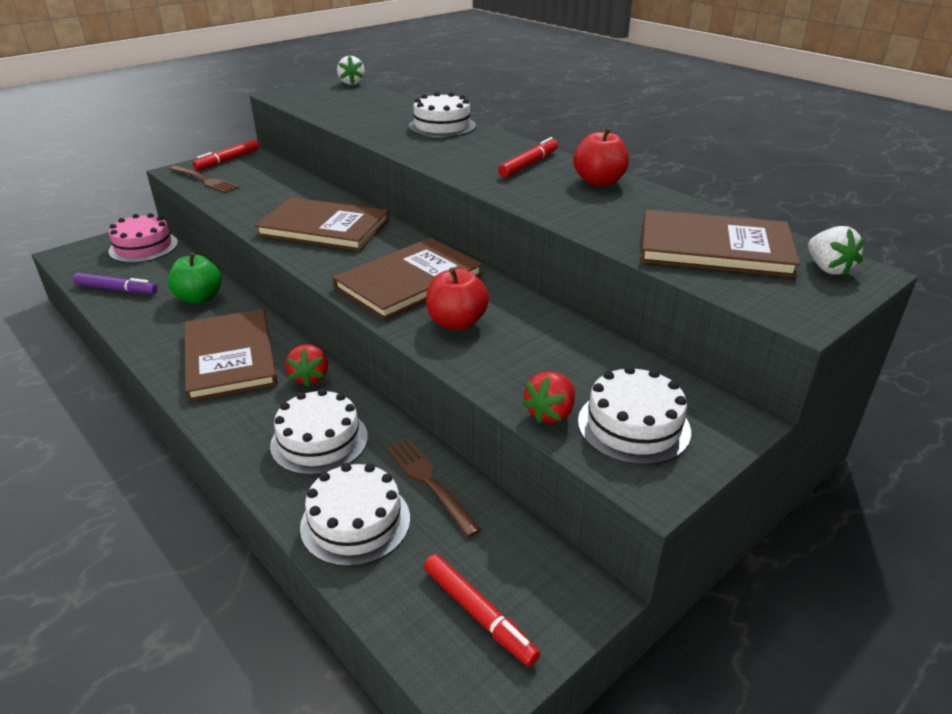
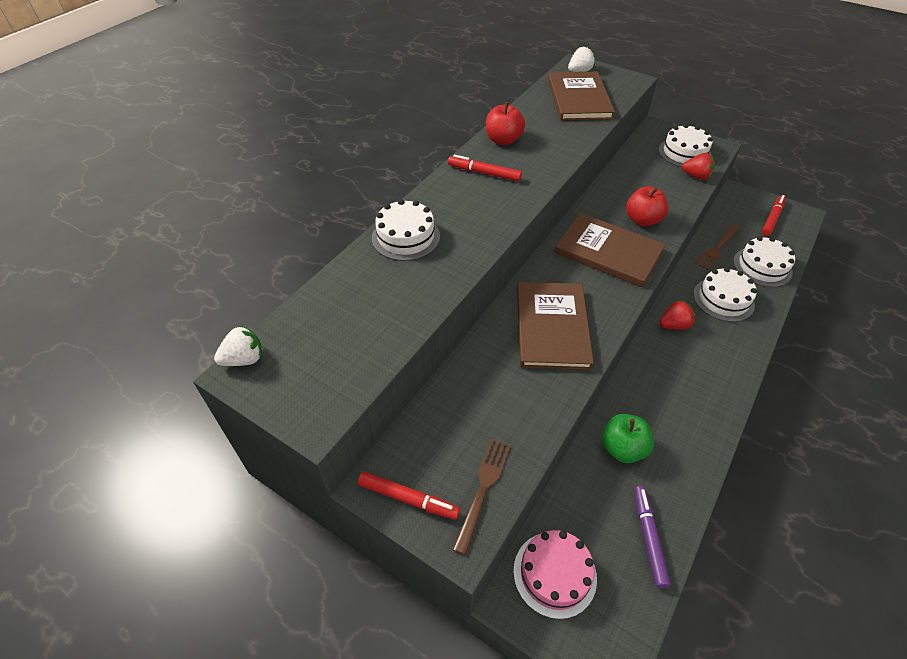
camera: 105 degrees left, 15 degrees up
(230, 357) = (683, 381): brown book -> none

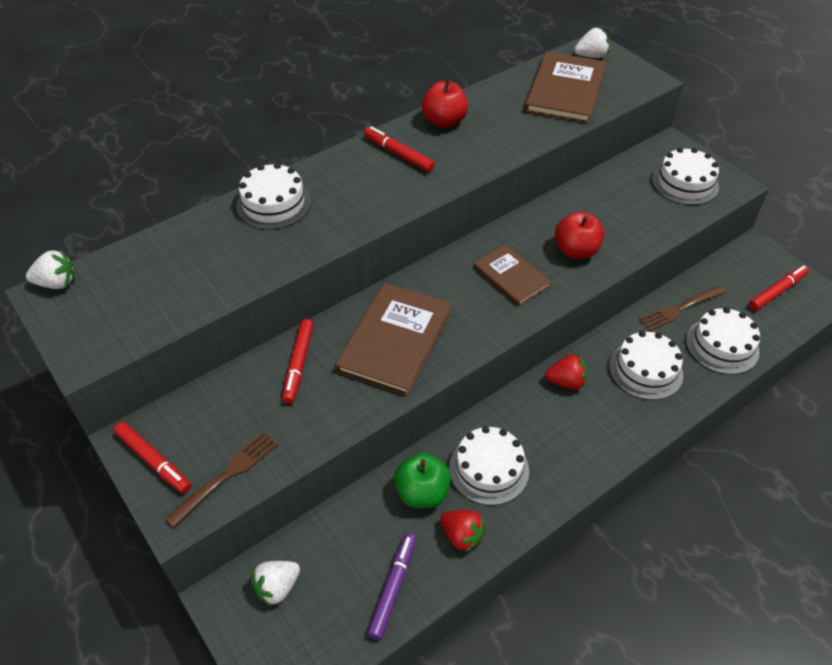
camera: 20 degrees right, 0 degrees up
(485, 371) = (298, 364): none -> red marker
(554, 574) = (277, 587): pink cake -> white strawberry
(608, 252) = (511, 276): brown book -> brown book, size x0.61
(660, 411) = (489, 469): none -> white cake
(696, 176) = (679, 214): red strawberry -> red strawberry (462, 536)

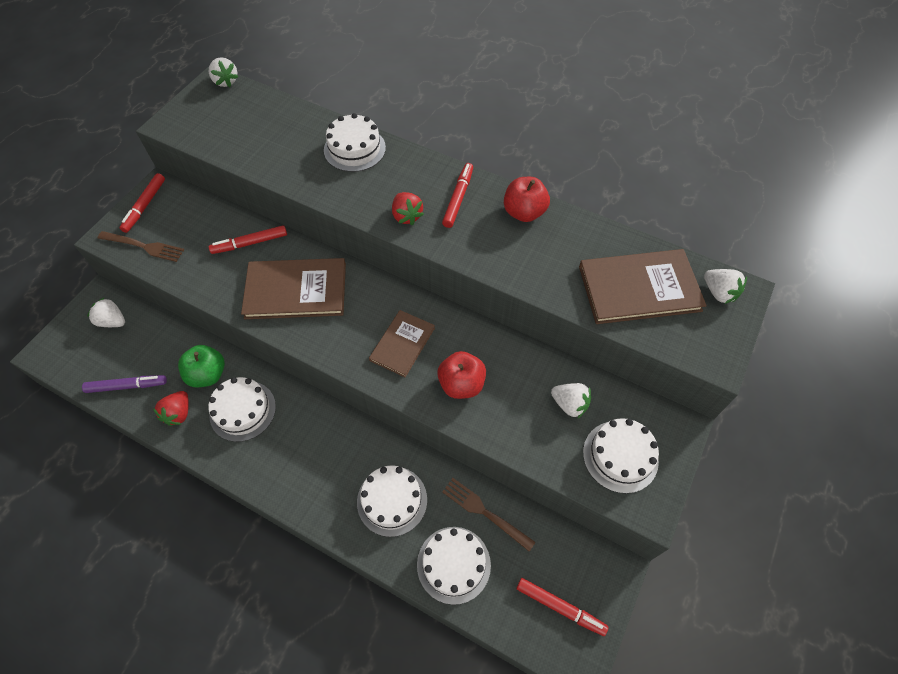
camera: 65 degrees right, 10 degrees up
(566, 382) = (351, 438): red strawberry -> red strawberry (407, 216)
(626, 193) = (569, 404): none -> white strawberry

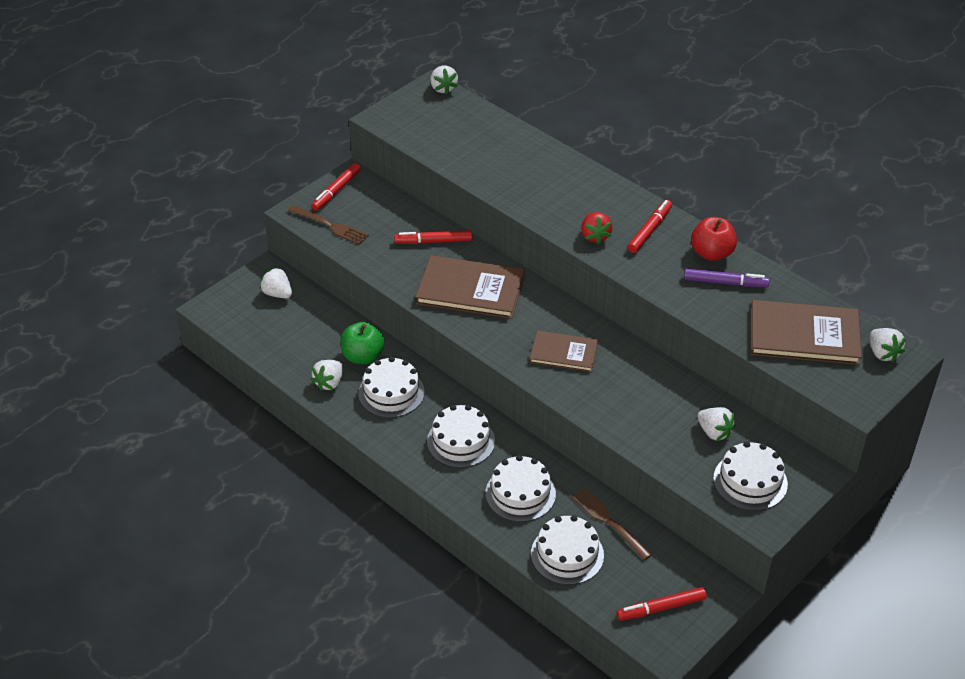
camera: 15 degrees right, 15 degrees down
(127, 386) = (284, 351): purple marker -> purple marker (725, 283)
(179, 413) = (329, 383): red strawberry -> white strawberry
(354, 149) = (558, 170): white cake -> white cake (461, 441)
(402, 344) = (563, 353): brown book -> brown book turned 60 degrees clockwise
(461, 384) = (612, 396): red apple -> none
(560, 607) = (661, 608): red marker -> red marker turned 120 degrees clockwise

